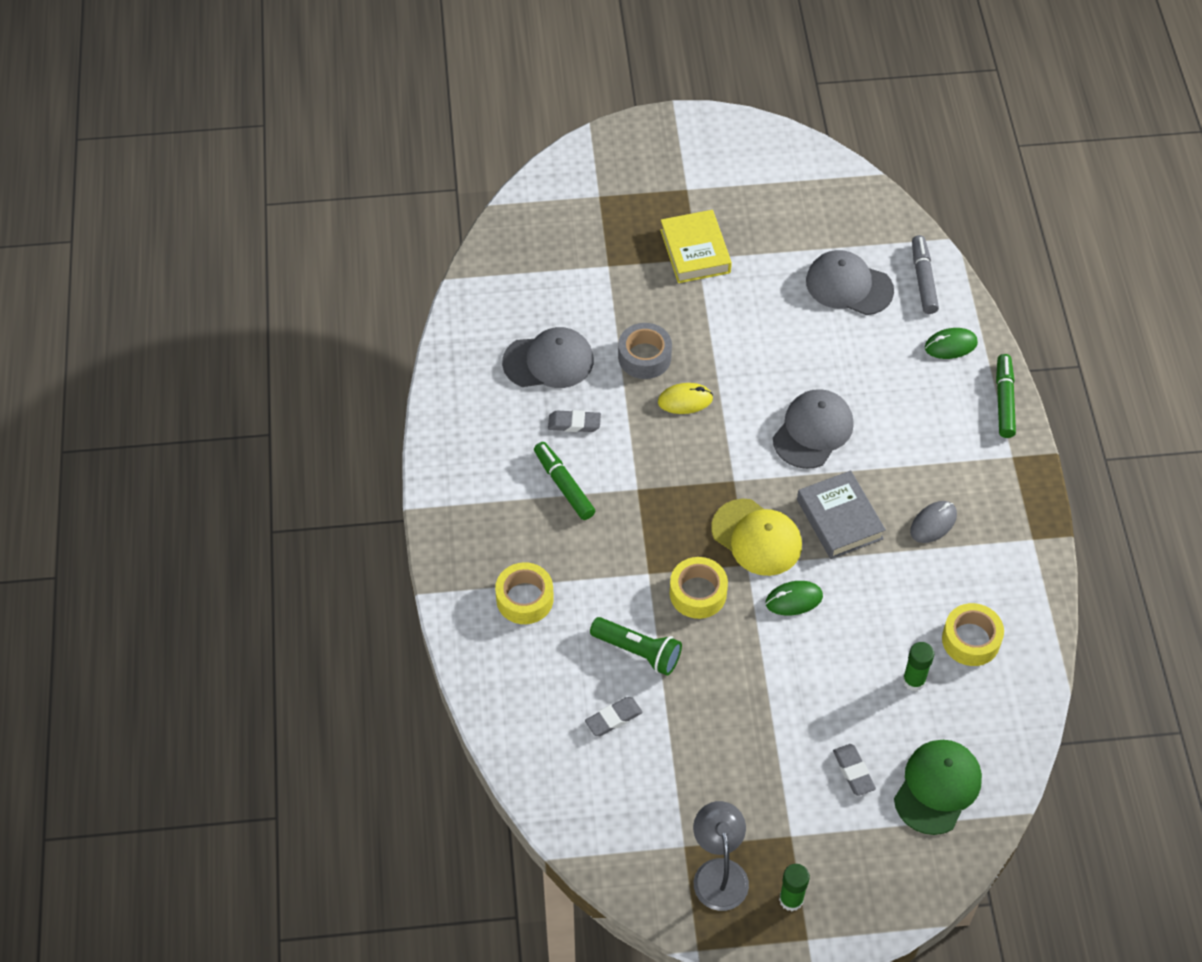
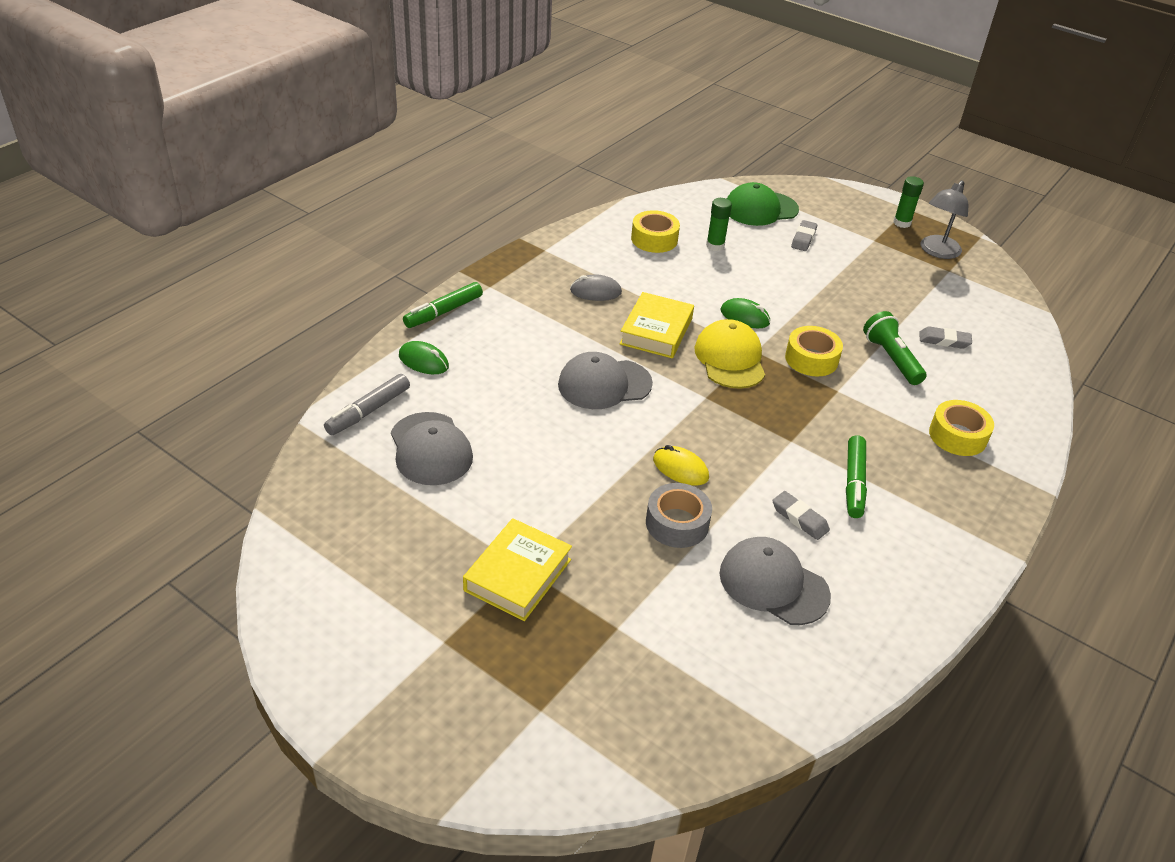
camera: 140 degrees left, 15 degrees down
(839, 519) = (656, 331): grey book -> yellow book

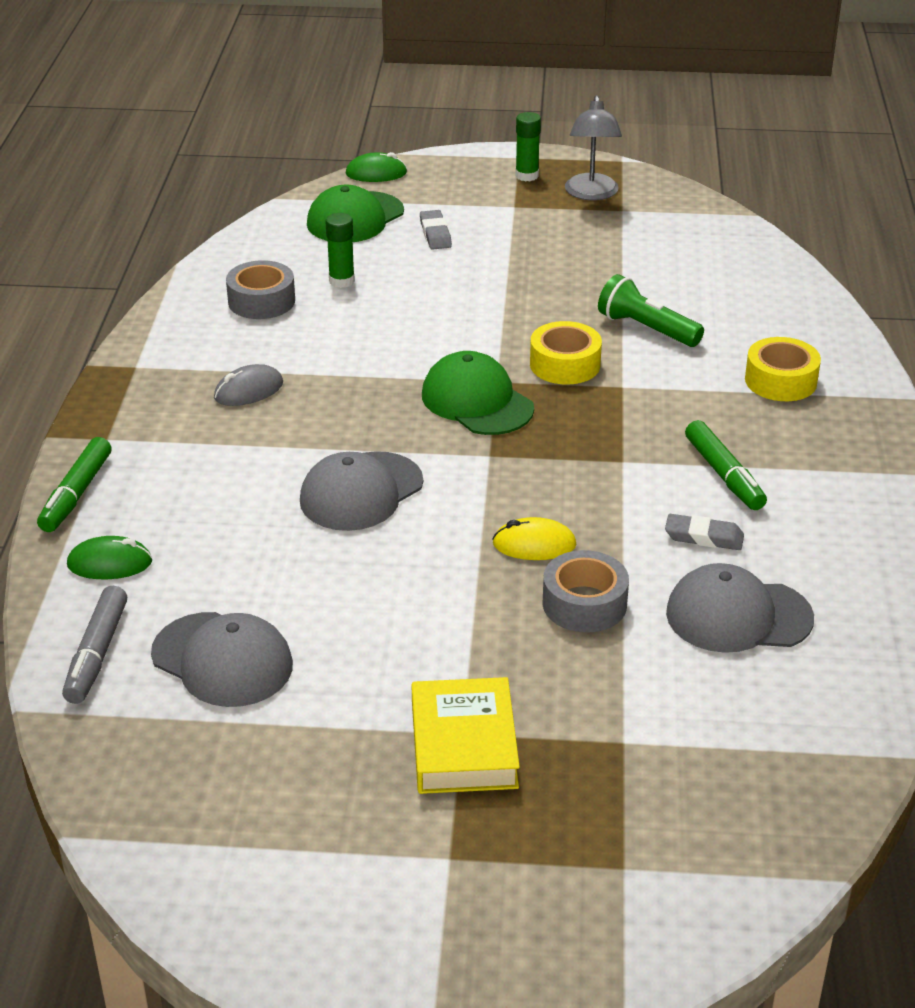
camera: 30 degrees left, 5 degrees down
(654, 239) = (261, 301): yellow tape -> grey tape
(656, 331) = (364, 406): yellow book -> none
(730, 358) = (477, 401): yellow cap -> green cap
(745, 317) = (450, 348): green mouse -> green mouse (376, 173)
(944, 341) = (682, 287): grey eraser -> none

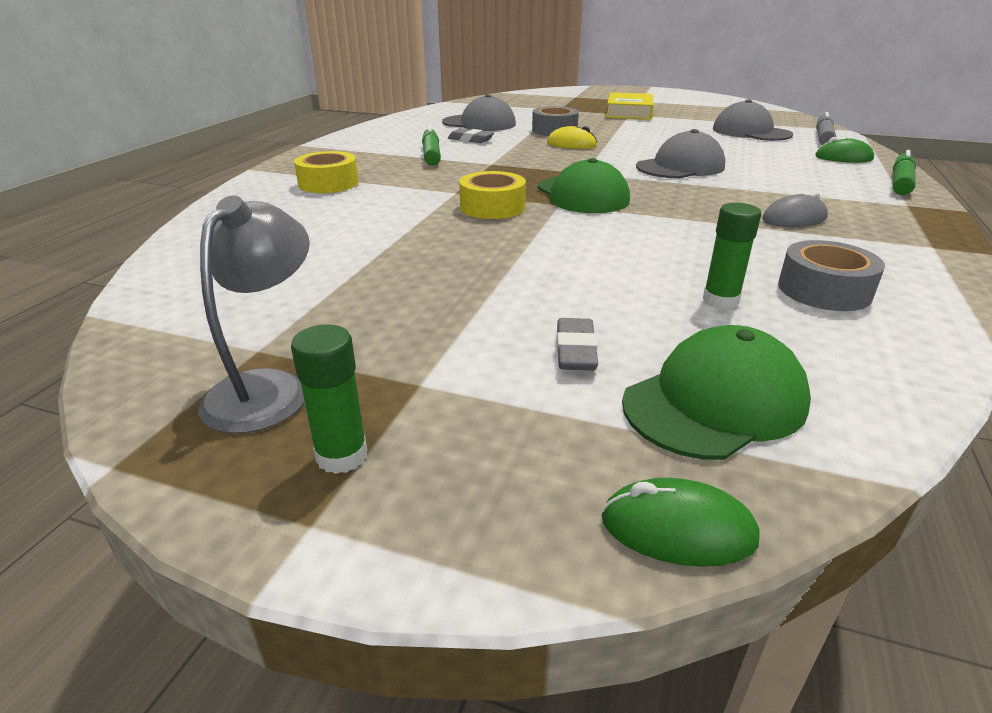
camera: 165 degrees left, 5 degrees down
(646, 329) = (393, 221): green flashlight -> none

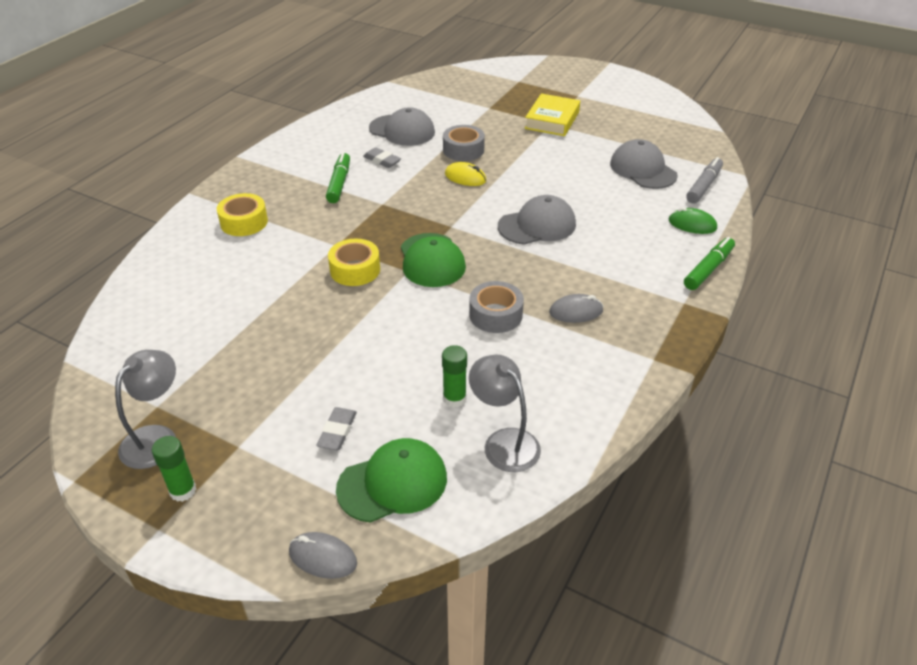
camera: 10 degrees right, 10 degrees up
(677, 529) = (323, 557): green mouse -> grey mouse
(824, 290) = (532, 397): grey tape -> grey tape (495, 314)
(837, 337) = (504, 442): none -> grey lamp

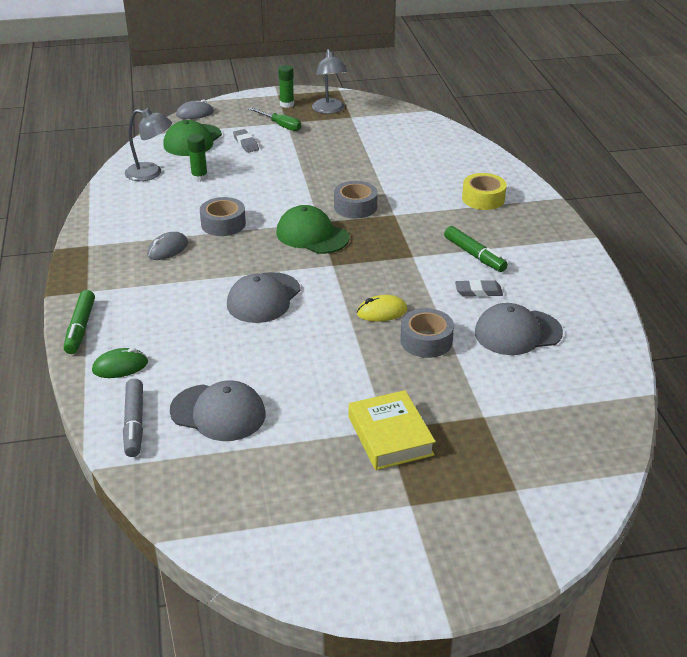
camera: 140 degrees right, 5 degrees down
(254, 443) = (280, 125): none -> green screwdriver
(355, 270) = (355, 207): yellow tape -> grey tape

